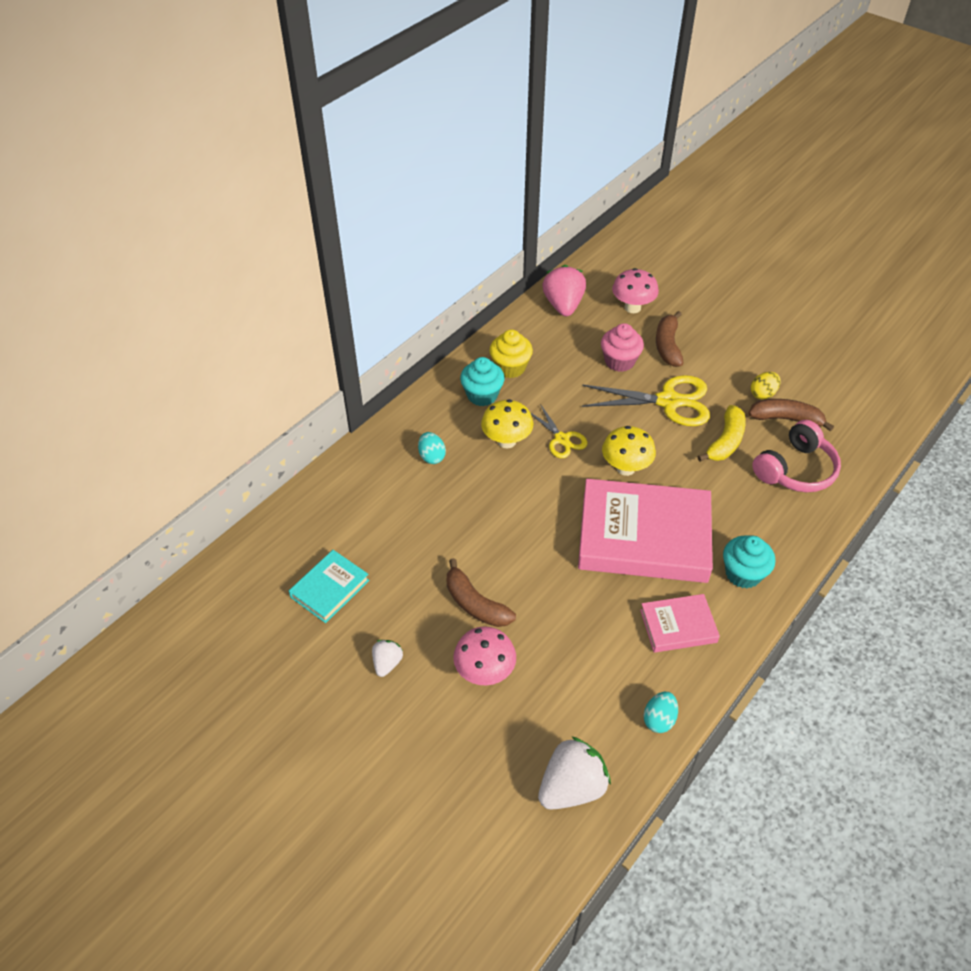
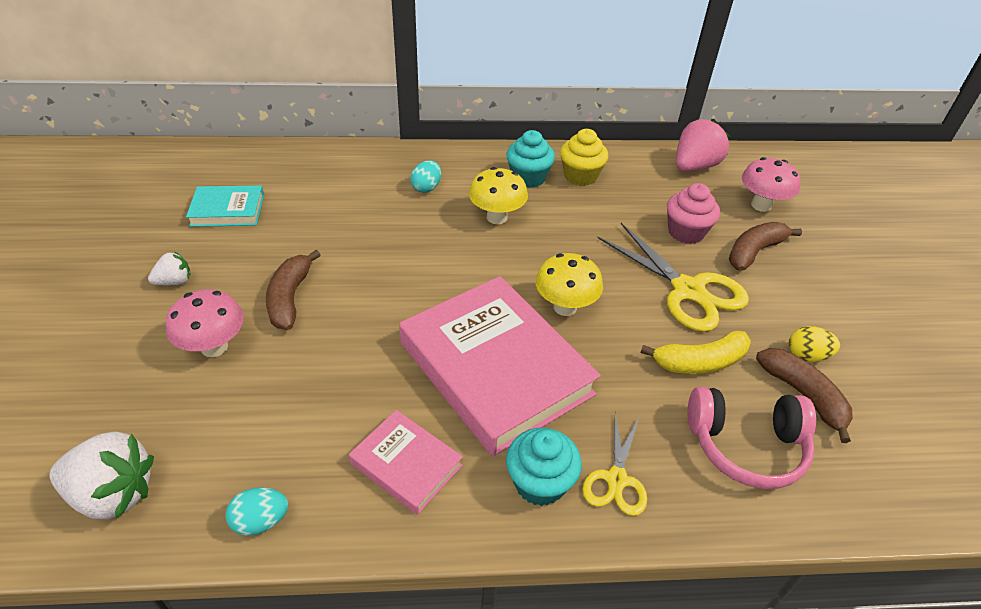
camera: 45 degrees right, 5 degrees down
(562, 439) = (543, 247): yellow scissors -> yellow scissors (616, 480)

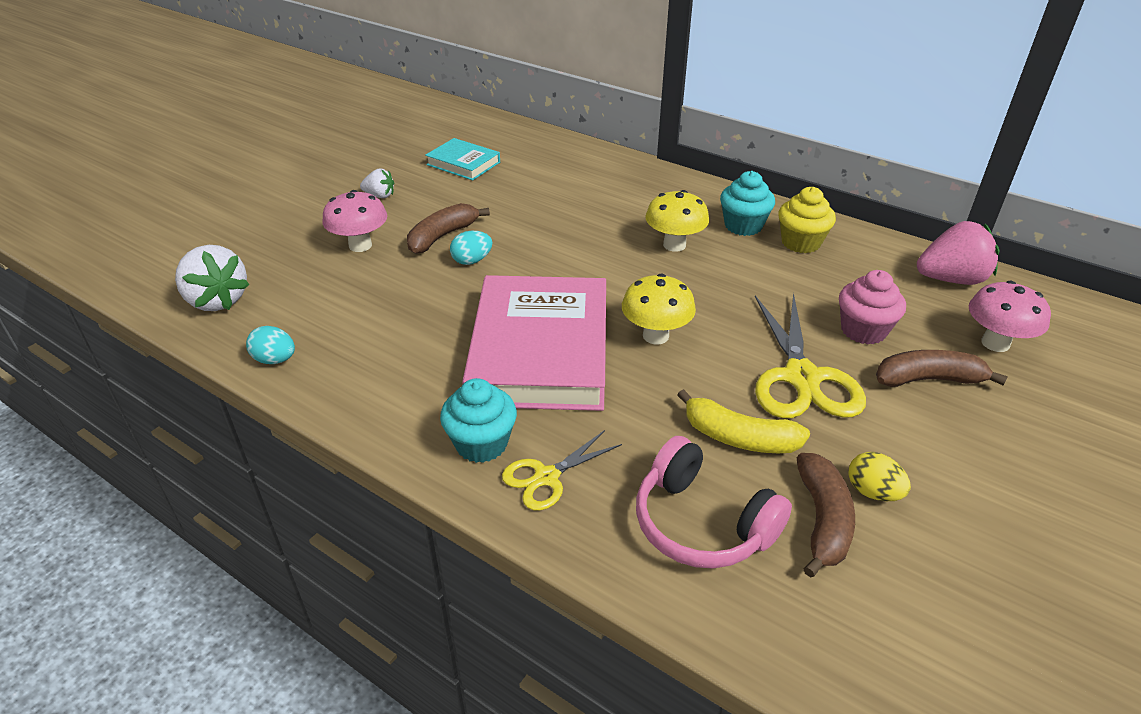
camera: 40 degrees right, 5 degrees down
(406, 464) = (400, 378): pink book -> none
(426, 188) = (636, 201): turquoise egg -> turquoise egg (472, 261)

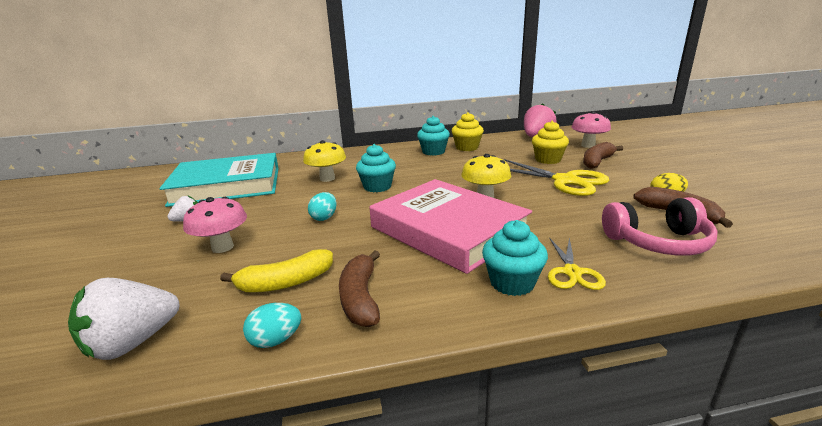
camera: 45 degrees left, 15 degrees down
(217, 300) = (132, 343): white strawberry -> white strawberry turned 135 degrees clockwise
(442, 236) = (280, 217): brown banana -> brown banana (360, 298)
(463, 163) = (227, 186): turquoise book -> turquoise book, size x2.06
(581, 248) = (377, 187): none -> turquoise cupcake
(674, 245) = (419, 168): yellow mushroom -> yellow mushroom (327, 178)
(739, 437) = (595, 209): yellow banana -> yellow banana (285, 283)
(863, 330) = (548, 160): pink cupcake -> yellow cupcake

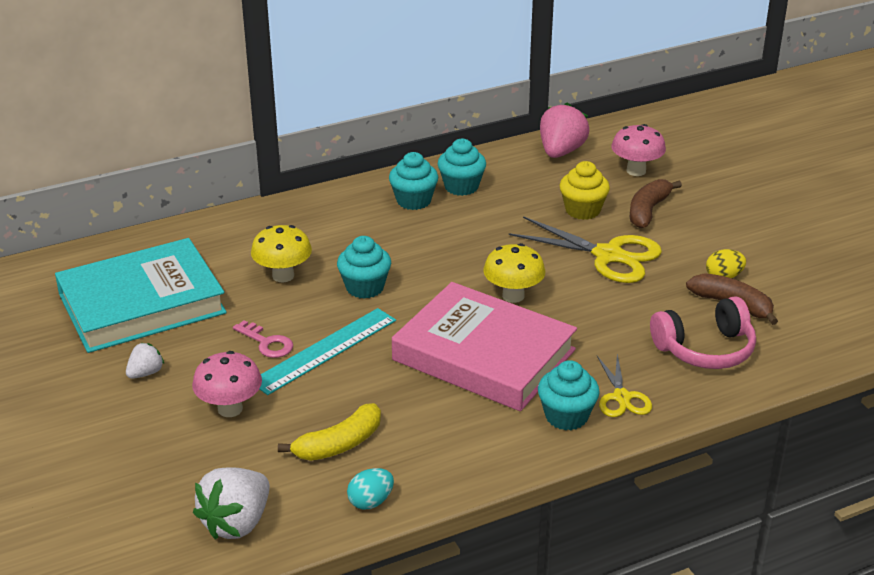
camera: 15 degrees left, 10 degrees up
(287, 210) = (267, 343): none -> pink key
(324, 218) = (325, 350): turquoise egg -> turquoise ruler
(360, 298) = (426, 451): brown banana -> none
(467, 148) = (461, 187): yellow cupcake -> turquoise cupcake

